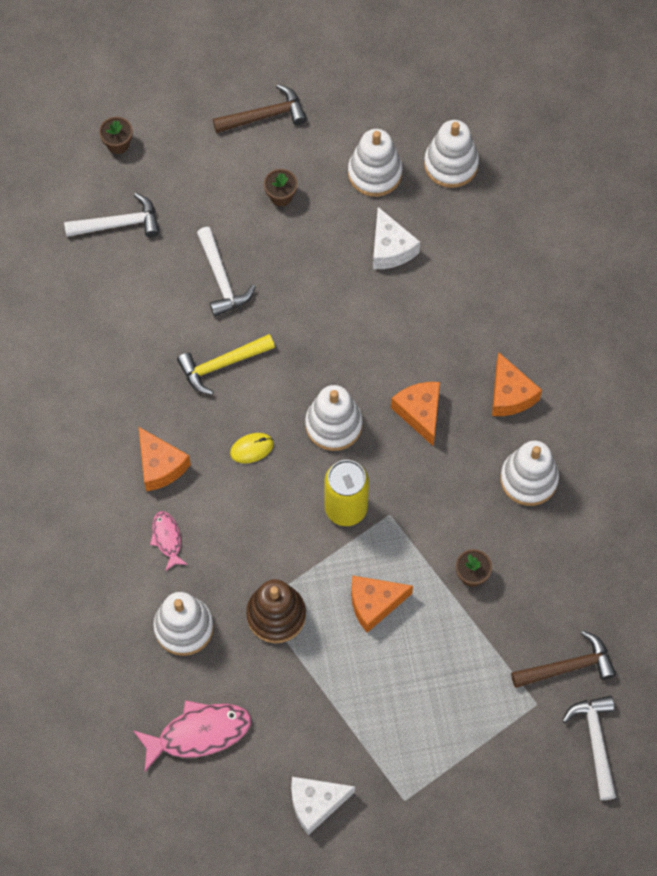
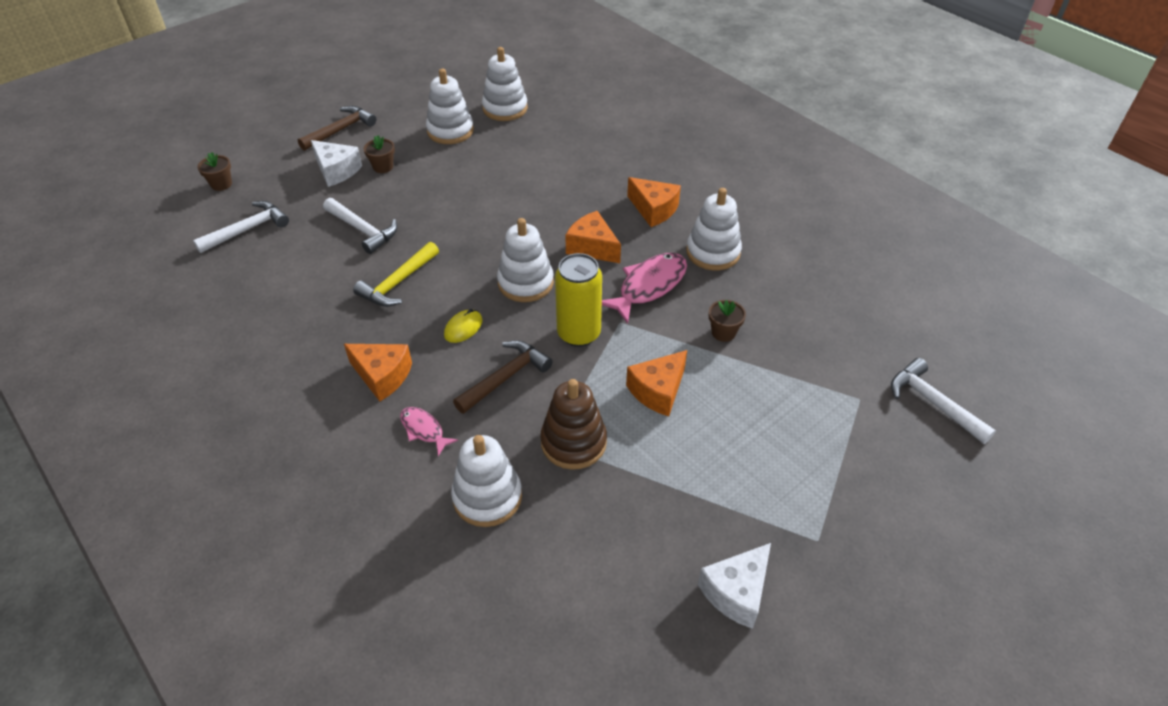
camera: 30 degrees left, 20 degrees down
(199, 733) = (567, 589): pink fish -> pink fish (649, 286)
(390, 248) = (493, 165): white cheese -> white cheese (336, 171)
(567, 667) = (858, 360): brown hammer -> brown hammer (505, 377)

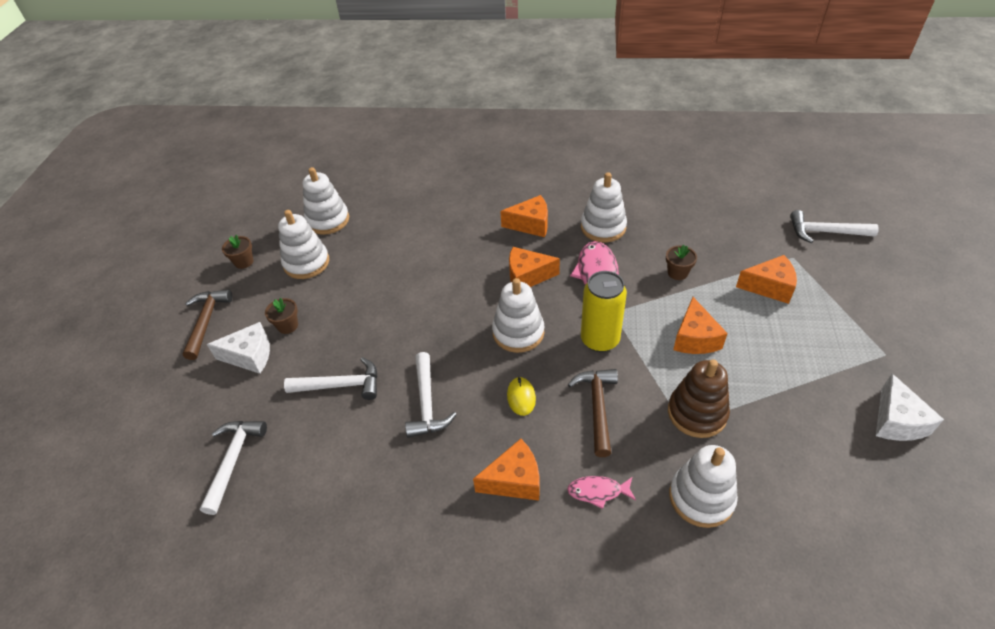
camera: 40 degrees left, 0 degrees up
(221, 184) = (149, 442): brown flower pot -> brown flower pot (244, 262)
(398, 283) = (427, 403): yellow hammer -> white hammer
(793, 404) = (769, 287): none -> orange cheese

